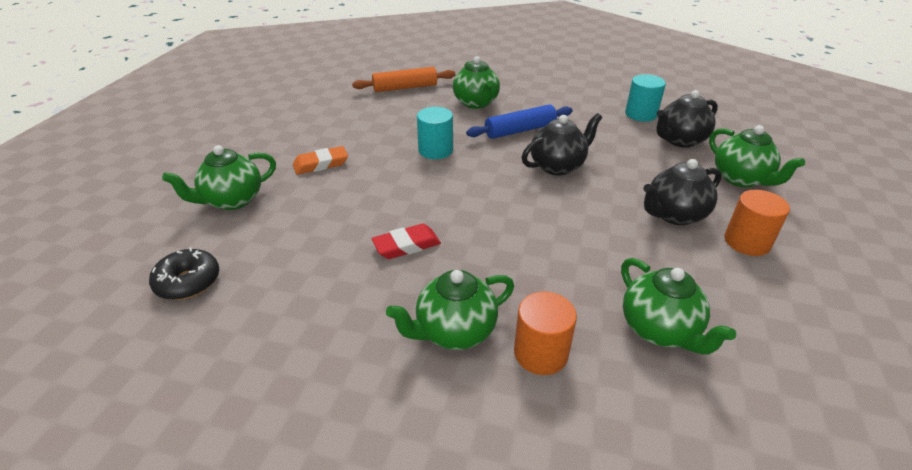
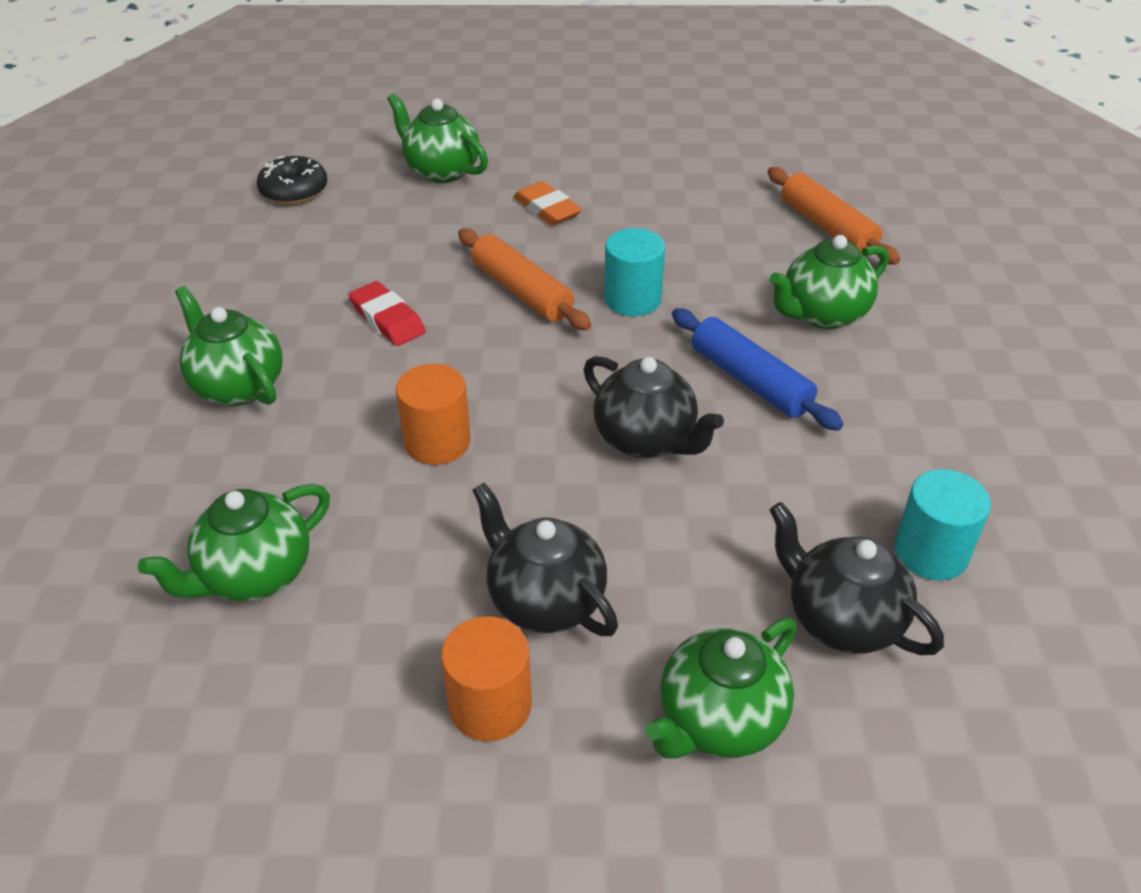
camera: 75 degrees right, 5 degrees up
(406, 186) = (522, 291): none -> orange rolling pin
(540, 353) = (207, 461): orange cylinder -> orange cylinder (437, 442)

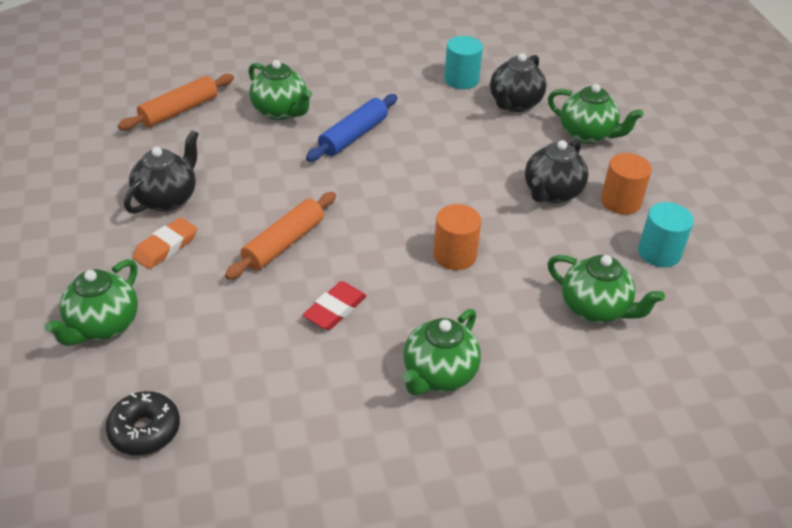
camera: 105 degrees left, 0 degrees up
(632, 299) = (281, 189): turquoise cylinder -> turquoise cylinder (659, 252)
(646, 440) = (419, 170): black teapot -> black teapot (167, 198)

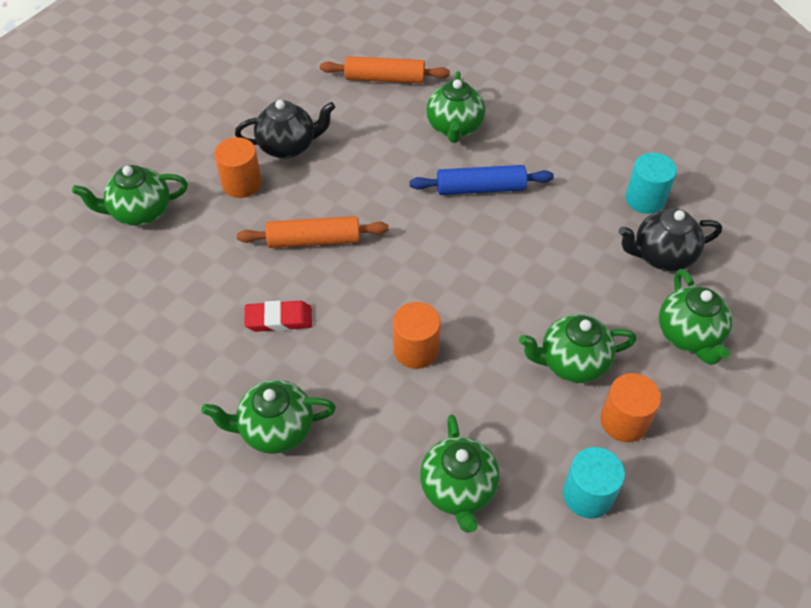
camera: 50 degrees right, 10 degrees up
(145, 430) = (75, 303): black donut -> none
(166, 247) = (242, 183): orange eraser -> orange cylinder
(551, 193) = (572, 363): black teapot -> green teapot

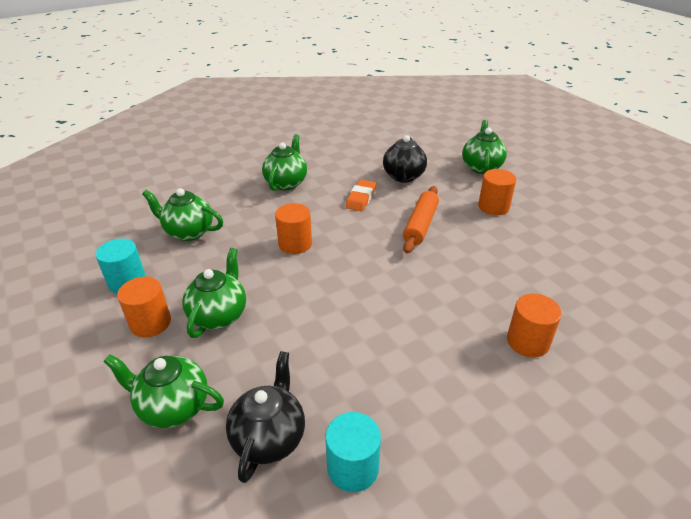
camera: 115 degrees right, 15 degrees down
(279, 319) = (361, 198): red eraser -> orange eraser
(288, 146) = (529, 235): black teapot -> black teapot (403, 177)
(385, 78) = (620, 314): orange rolling pin -> none
(454, 128) = (528, 341): green teapot -> orange cylinder
(480, 188) = (433, 330): blue rolling pin -> none

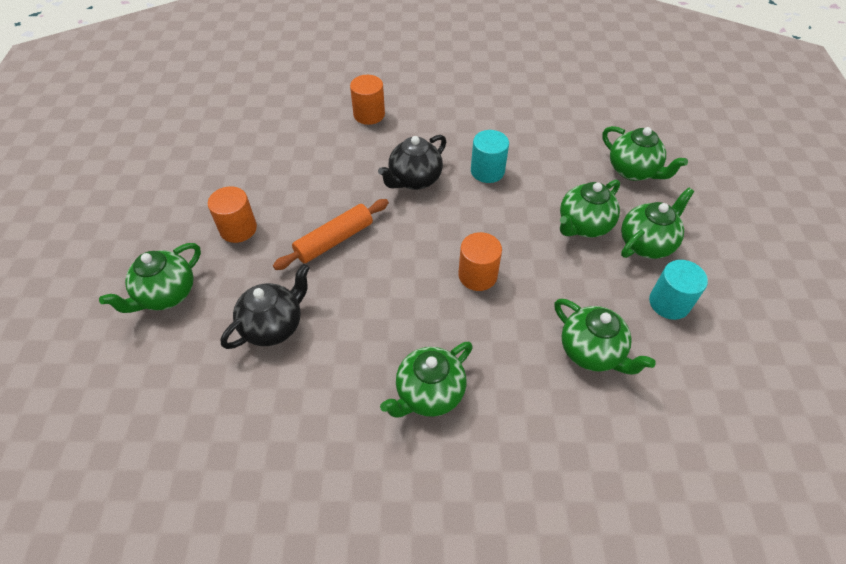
camera: 150 degrees left, 15 degrees up
(150, 323) = (646, 244): orange cylinder -> green teapot
(269, 437) = (574, 131): black teapot -> black teapot (414, 180)
(353, 467) = (532, 102): turquoise cylinder -> turquoise cylinder (487, 171)
(361, 198) = (358, 312): orange eraser -> none

